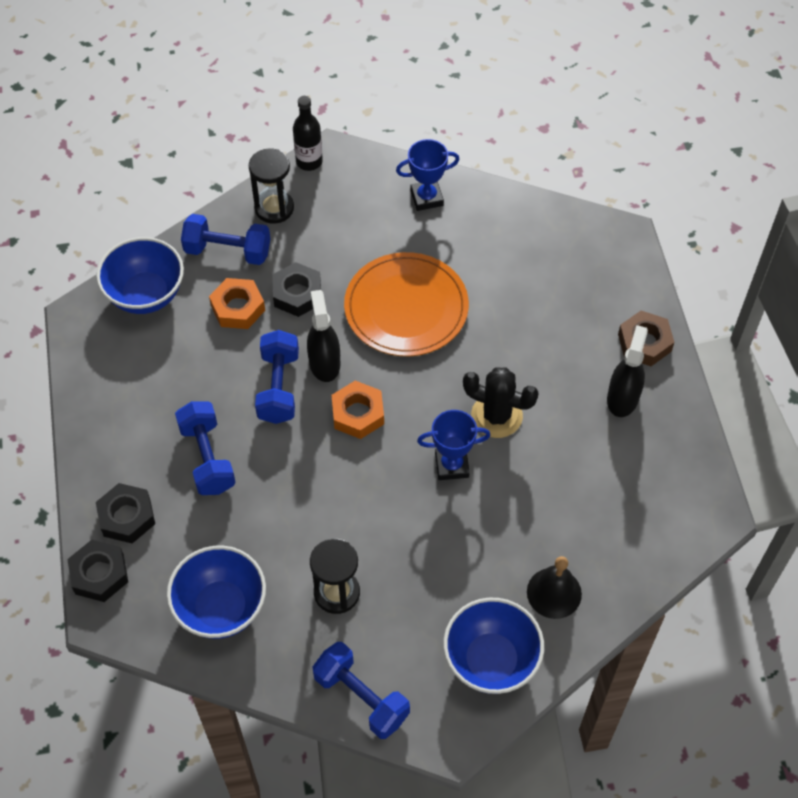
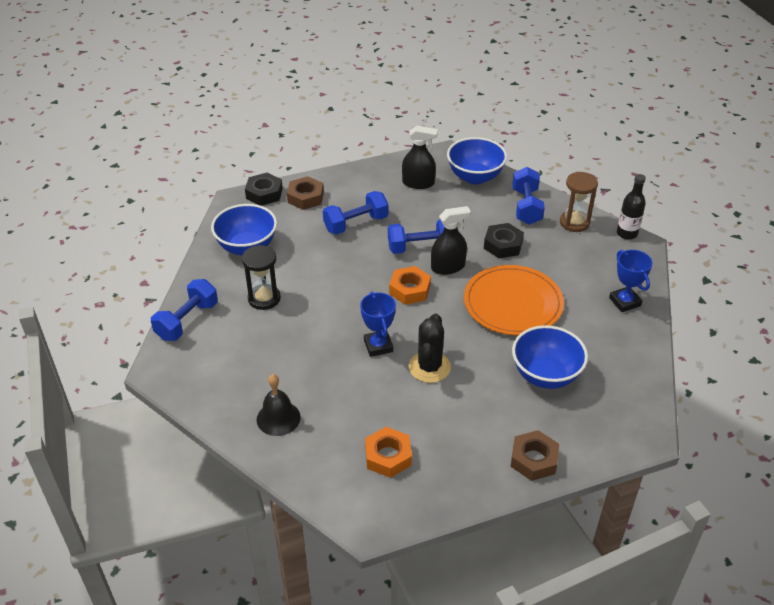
camera: 80 degrees right, 15 degrees down
(127, 517) = (305, 197): black nut -> brown nut
(238, 308) = (480, 219): orange nut -> orange nut (388, 456)
(274, 208) = (574, 222): black hourglass -> brown hourglass
(491, 660) = (219, 386): blue bowl -> blue bowl (545, 375)
(622, 398) = (470, 448): black spray bottle -> black spray bottle (418, 183)

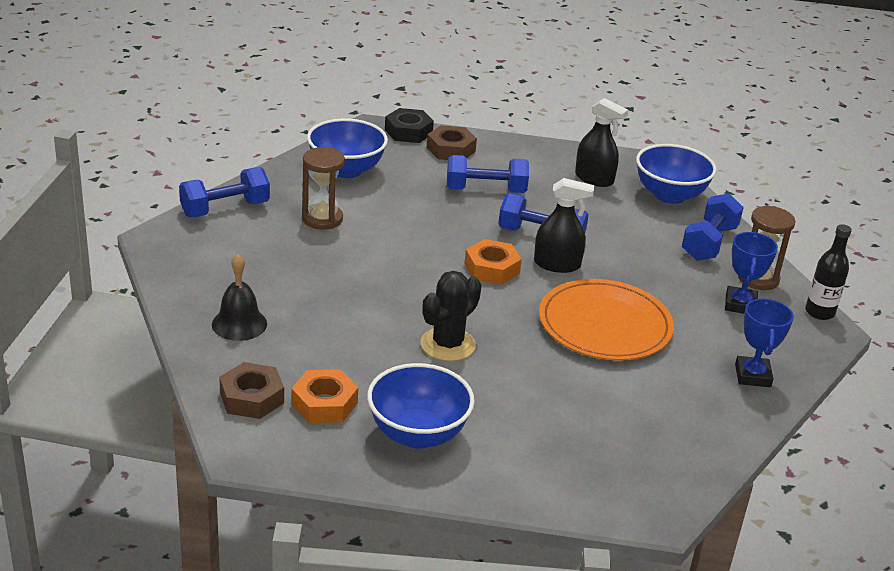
camera: 25 degrees right, 10 degrees down
(264, 298) = (322, 219): black hourglass -> brown hourglass
(378, 346) = (407, 304): blue trophy -> blue trophy (740, 305)
(503, 245) = (644, 268): black nut -> none
(534, 460) = (490, 476): brown nut -> brown nut (251, 398)
(545, 375) = (581, 405): blue bowl -> blue bowl (418, 434)

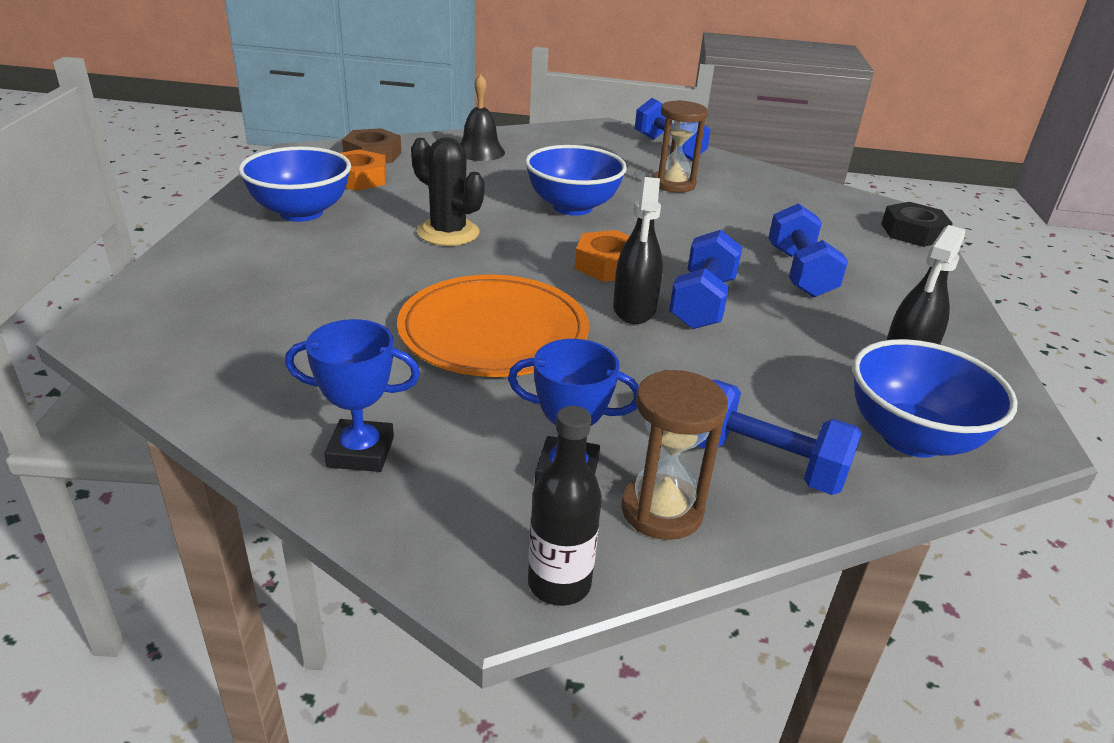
camera: 90 degrees right, 0 degrees up
(346, 170) = (785, 197): blue bowl -> blue bowl (572, 207)
(451, 149) = (891, 256): brown nut -> none

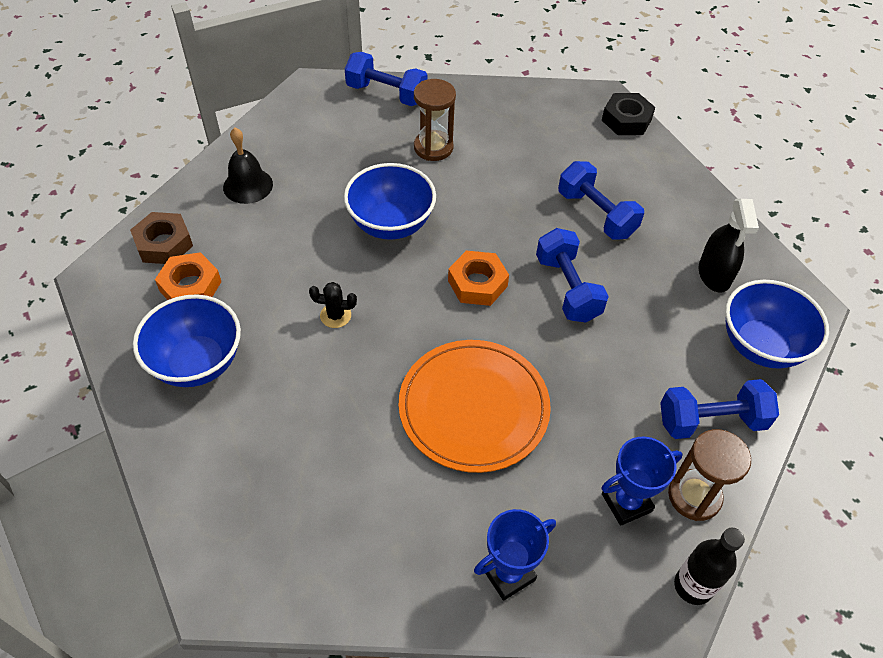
camera: 35 degrees left, 20 degrees up
(448, 233) = (335, 315): black cactus -> black cactus, size x0.56
(634, 309) = (534, 323): black spray bottle -> none

